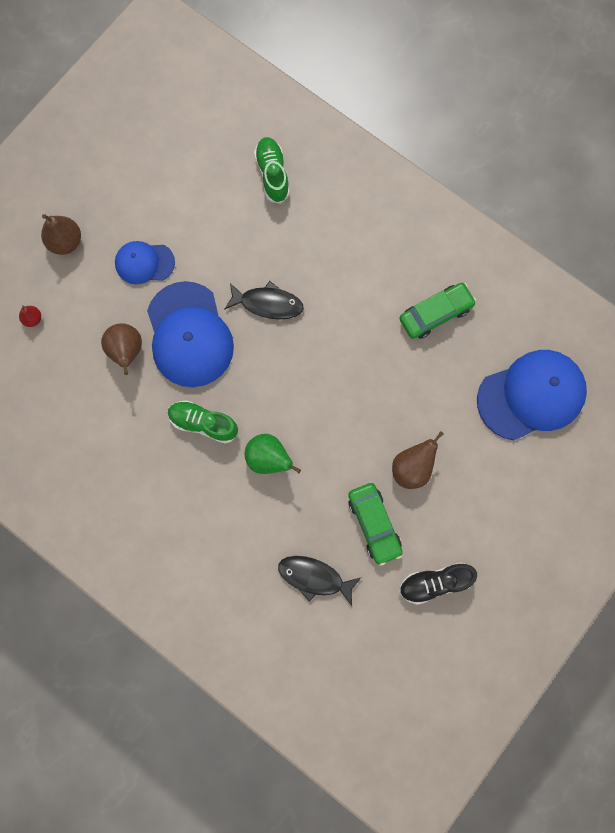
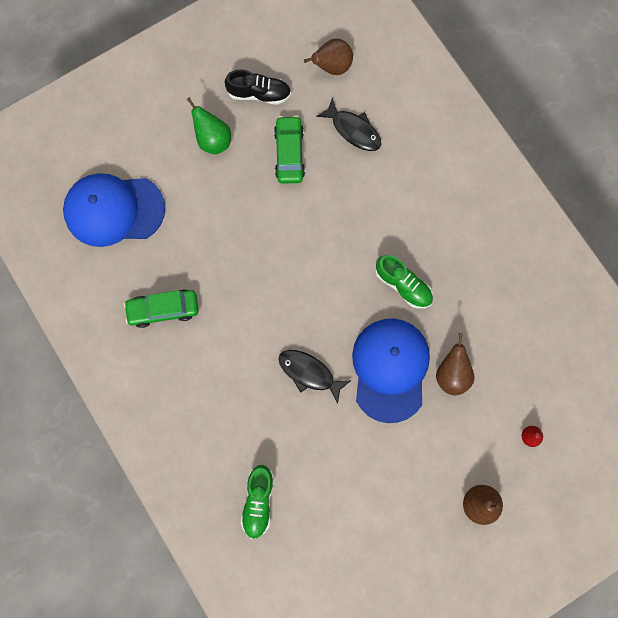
camera: 160 degrees left, 0 degrees up
(144, 263) = (410, 454): blue cap -> none
(268, 459) = (357, 236): green pear -> green pear (213, 140)
(412, 468) = (240, 186): brown pear -> brown pear (332, 67)

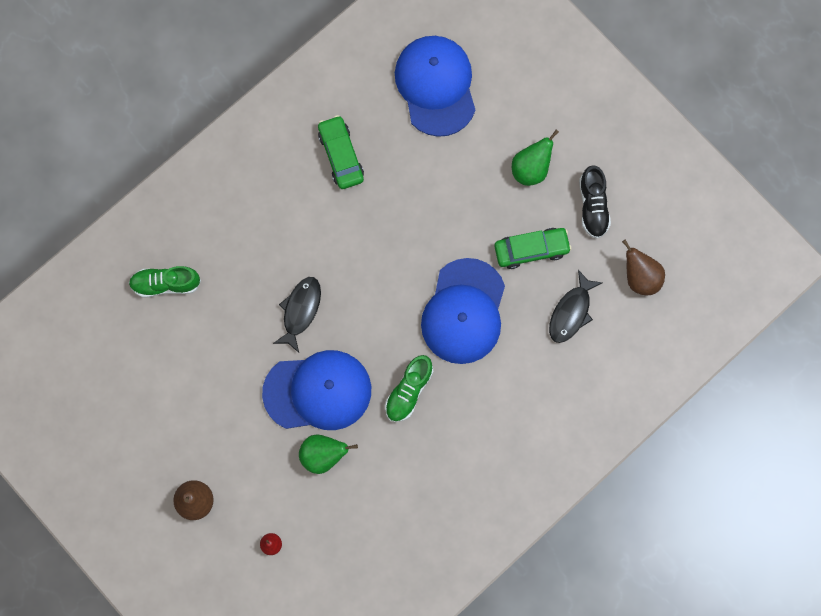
camera: 80 degrees right, 0 degrees up
(336, 223) = (464, 311): none -> blue cap
(452, 374) = (323, 455): brown pear -> green pear

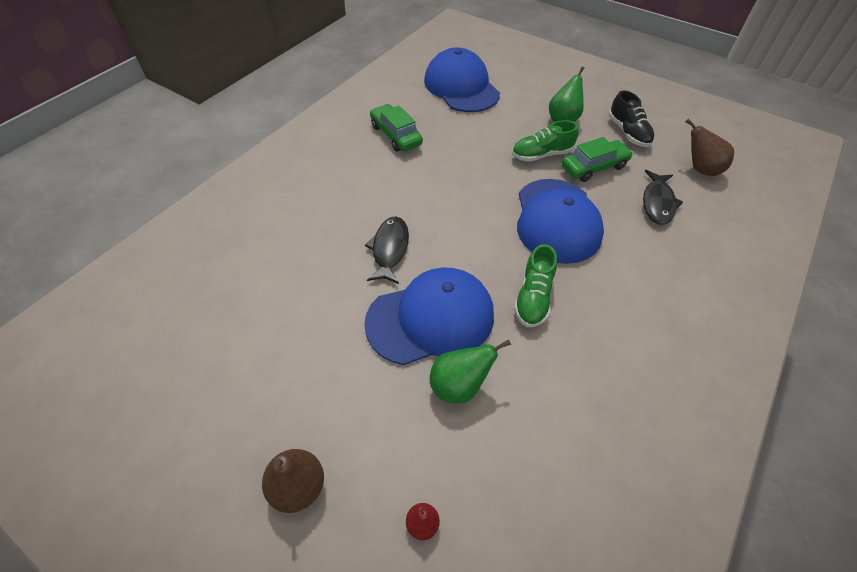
camera: 15 degrees left, 25 degrees down
(166, 284) = (236, 252): green shoe -> green shoe (541, 155)

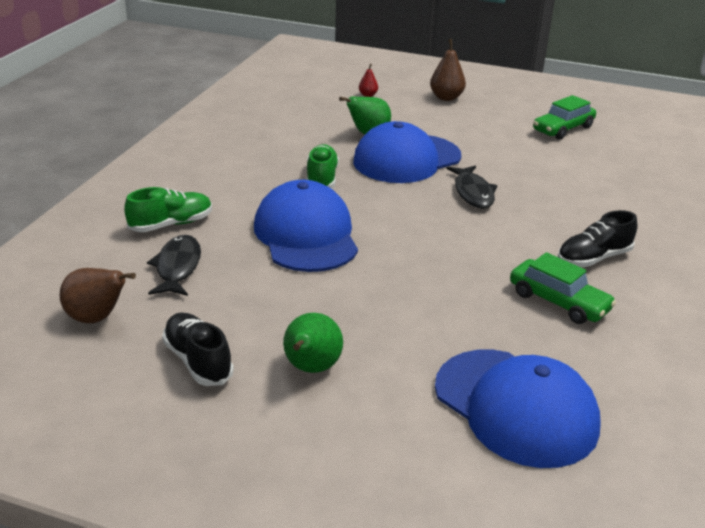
camera: 165 degrees right, 20 degrees down
(343, 162) = (593, 258): none -> black shoe
(541, 155) = (337, 305): green shoe -> green shoe (171, 224)
(594, 167) = (259, 299): green car -> green car (563, 129)

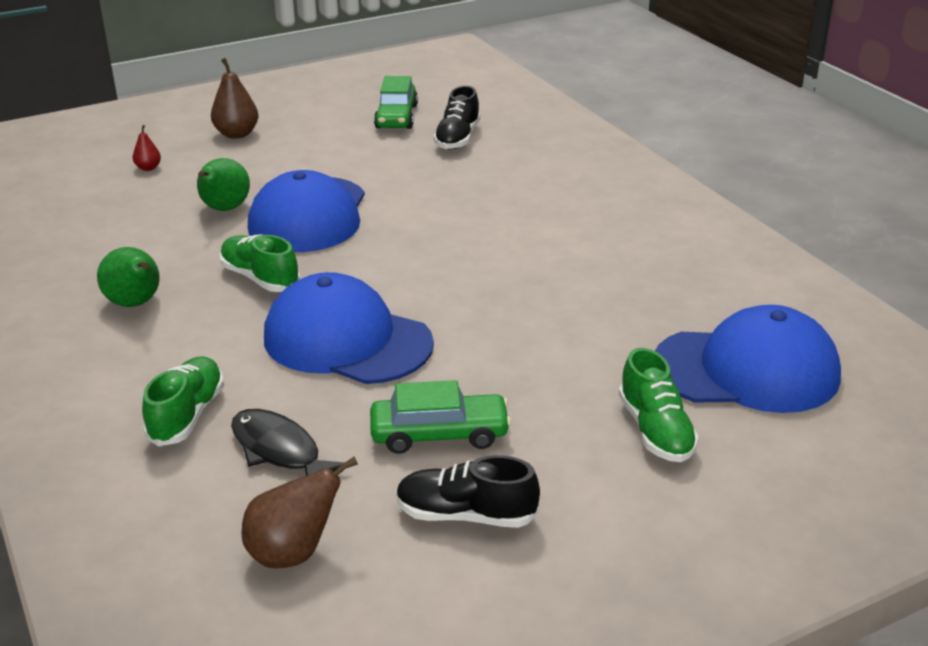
camera: 45 degrees left, 0 degrees up
(311, 368) = (566, 449): green pear -> green pear (136, 304)
(382, 397) = (655, 430): none -> green shoe
(473, 193) = (423, 216): black fish -> none
(558, 301) = (640, 271): green car -> green car (439, 434)
(593, 258) = (606, 220): black shoe -> black shoe (457, 138)

